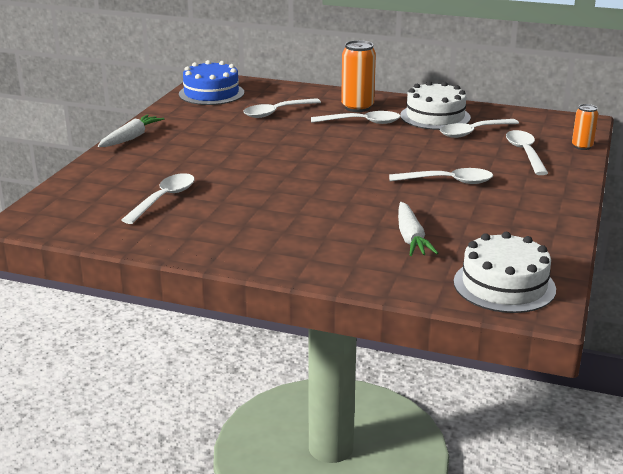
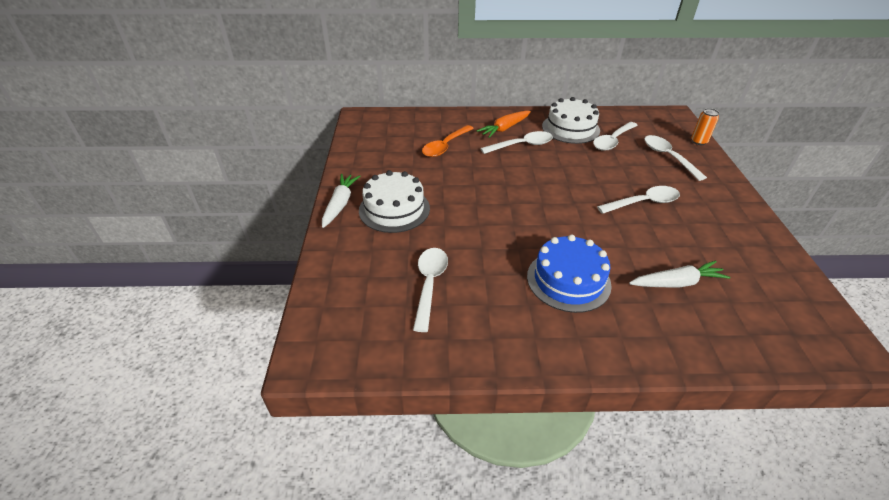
camera: 20 degrees left, 15 degrees up
(211, 93) = (373, 133): blue cake -> blue cake (568, 280)
(276, 112) = (445, 146): white spoon -> orange spoon
(357, 107) = (504, 128): orange can -> orange carrot
(411, 238) = (677, 283): white carrot -> white carrot turned 75 degrees counterclockwise
(504, 285) = (798, 326): white cake -> white cake (394, 209)

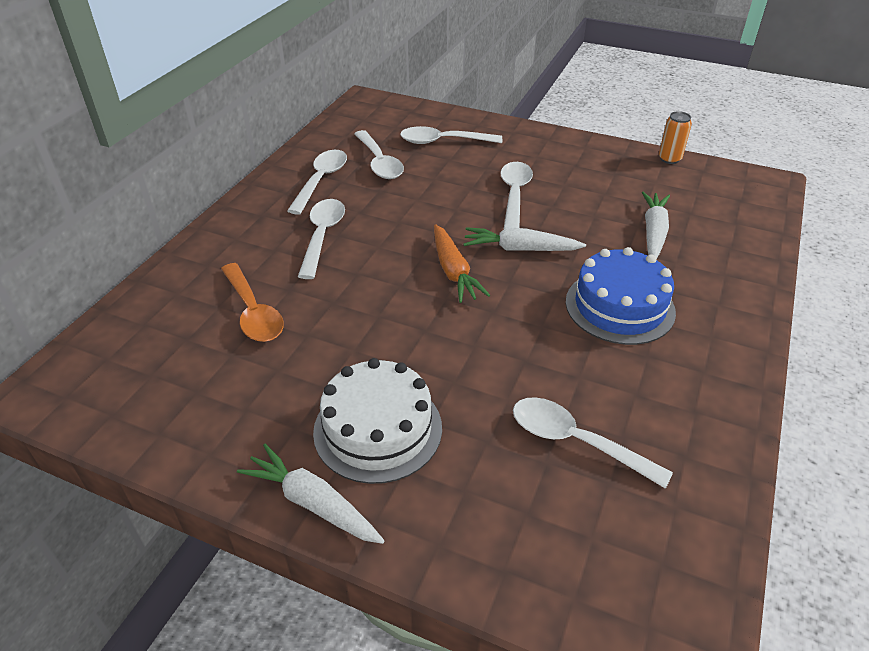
camera: 65 degrees left, 0 degrees up
(504, 128) = (264, 235): orange carrot -> orange carrot (453, 271)
(570, 128) = (321, 180): white cake -> white spoon
(585, 220) = (520, 249): none -> white carrot
(698, 141) = (431, 111): orange can -> orange can (669, 159)

